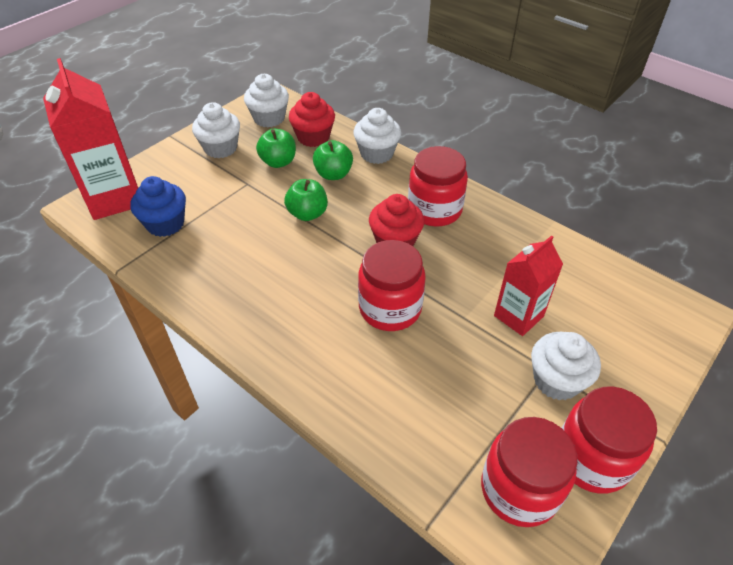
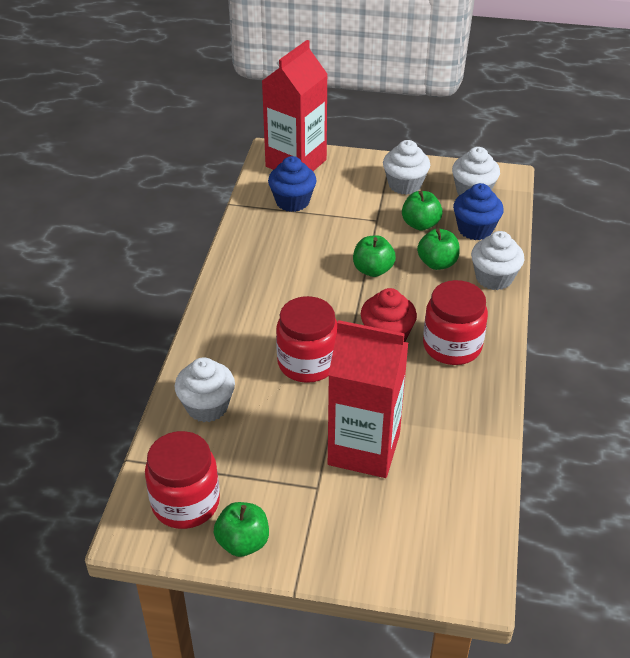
camera: 60 degrees right, 5 degrees down
(313, 137) = (475, 229): red cupcake -> blue cupcake
(518, 316) = (364, 449): red carton -> red carton, size x1.63
(556, 380) = (309, 497): white cupcake -> white cupcake (207, 406)
(592, 459) = (243, 542): red jar -> green apple

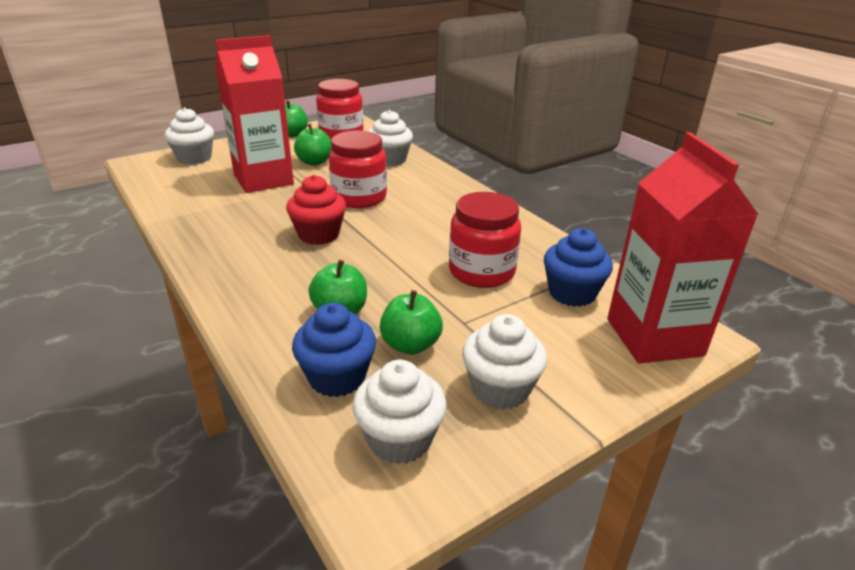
camera: 135 degrees right, 10 degrees down
(373, 270) = (397, 273): green apple -> green apple (314, 162)
(452, 346) = (252, 252): red jar -> red jar (481, 271)
(494, 278) = (259, 328): white cupcake -> white cupcake (194, 158)

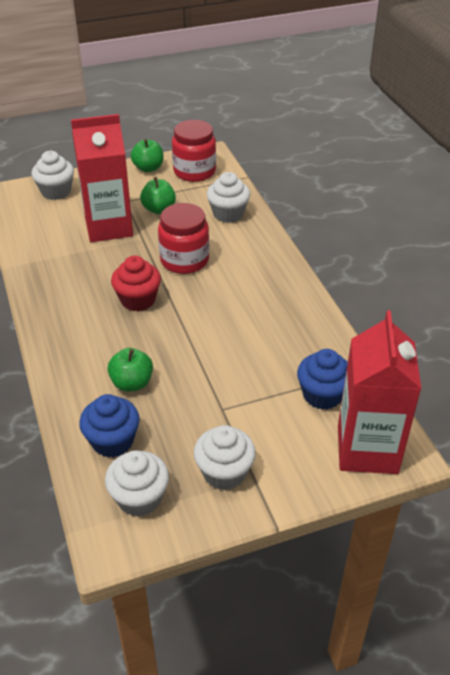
camera: 15 degrees right, 10 degrees up
(410, 345) = (174, 423): green apple -> none
(481, 271) = (257, 360): red jar -> none

